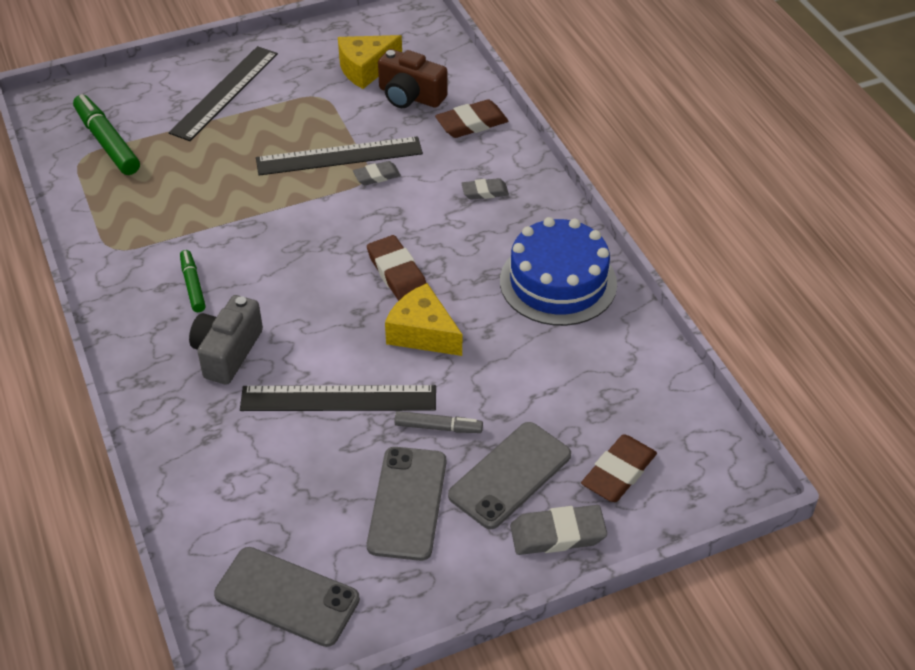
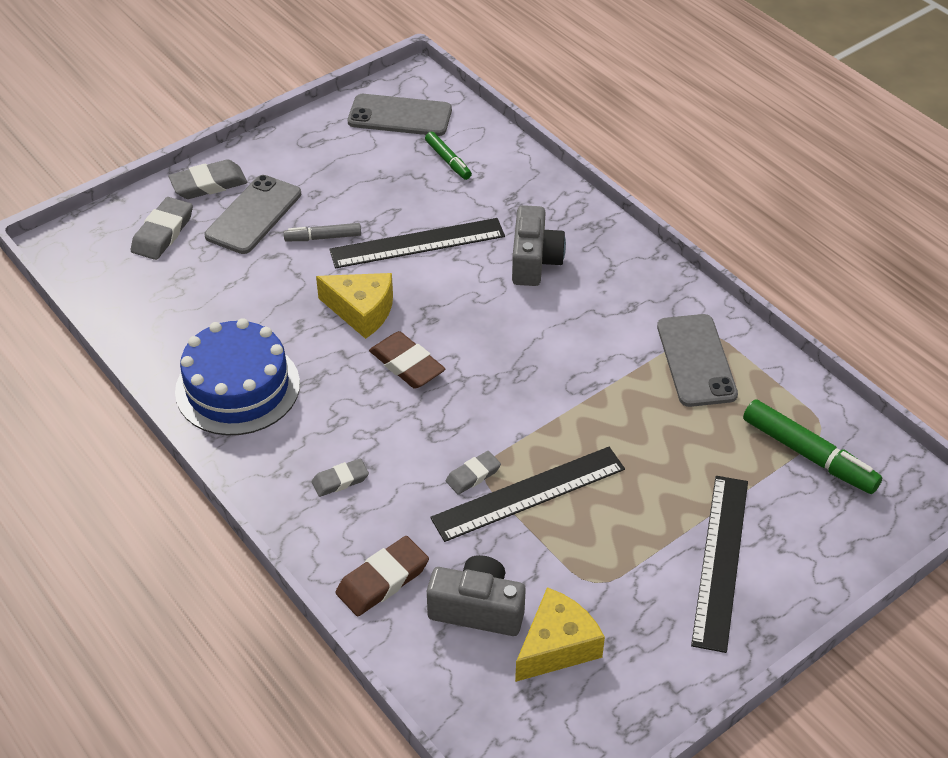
camera: 165 degrees right, 0 degrees up
(193, 285) = (603, 313): green marker -> green marker (448, 160)
(407, 503) = (332, 182): grey phone -> grey phone (696, 360)
(410, 96) = (477, 609): brown camera -> grey camera
(618, 472) = (163, 233): brown eraser -> grey eraser

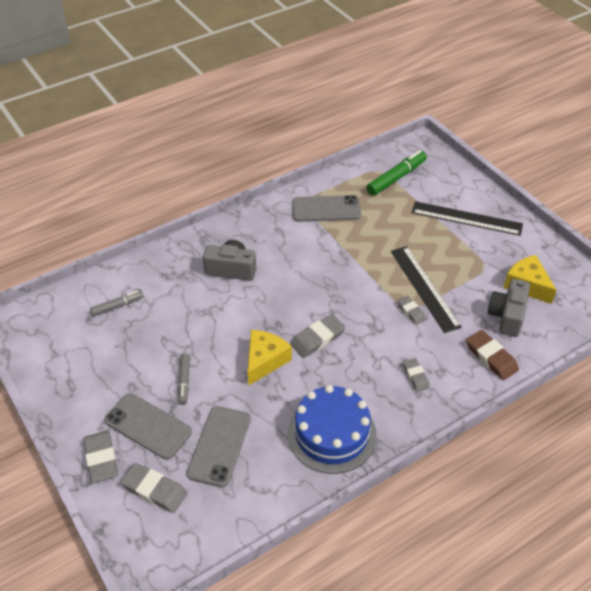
camera: 85 degrees left, 0 degrees up
(400, 116) = (56, 331): grey phone -> grey phone (219, 446)
(407, 364) = (318, 338): brown eraser -> grey eraser
(417, 243) = (201, 327): black ruler -> none
(448, 160) = (117, 306): green marker -> grey marker

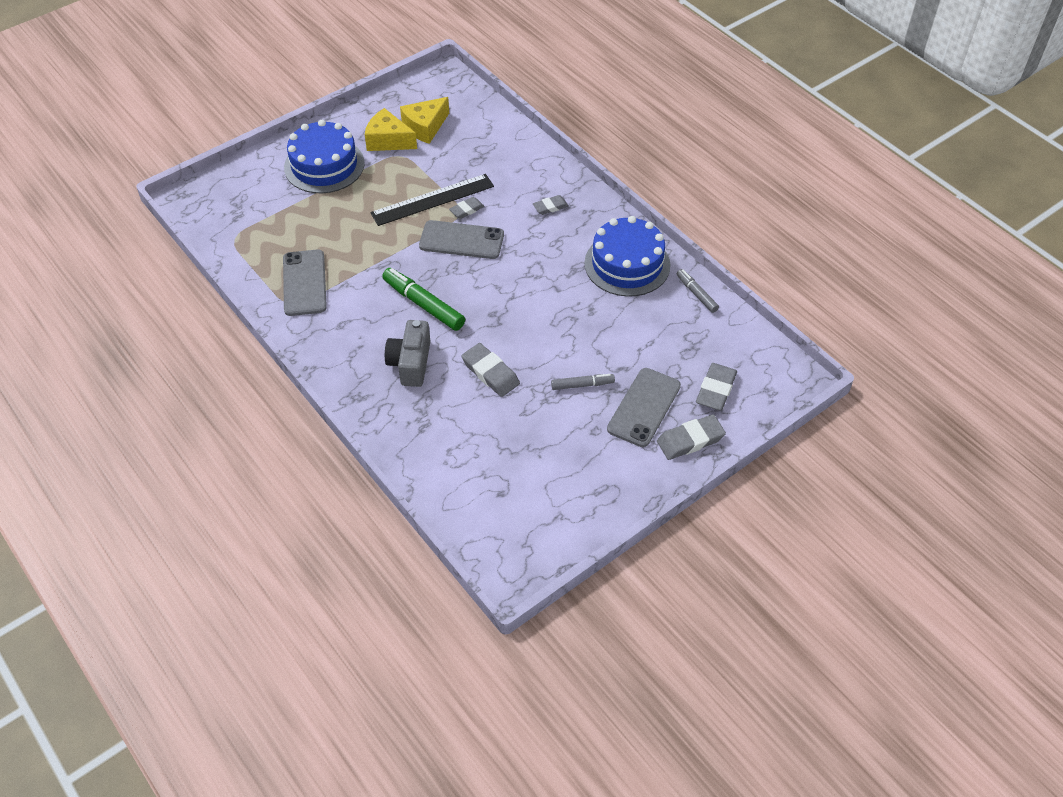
camera: 95 degrees left, 5 degrees up
(117, 306) = (478, 467): grey marker -> grey marker (696, 294)
(219, 446) = (656, 346): grey phone -> grey phone (461, 240)
(265, 361) = (545, 320): yellow cheese -> yellow cheese (388, 140)
(318, 338) = (510, 280): grey eraser -> grey eraser (490, 373)
(396, 178) = (249, 221): green marker -> green marker (423, 304)
(466, 218) = (324, 165): black ruler -> blue cake
(491, 357) = (521, 156): brown eraser -> none
(507, 316) = (467, 143): grey camera -> none

